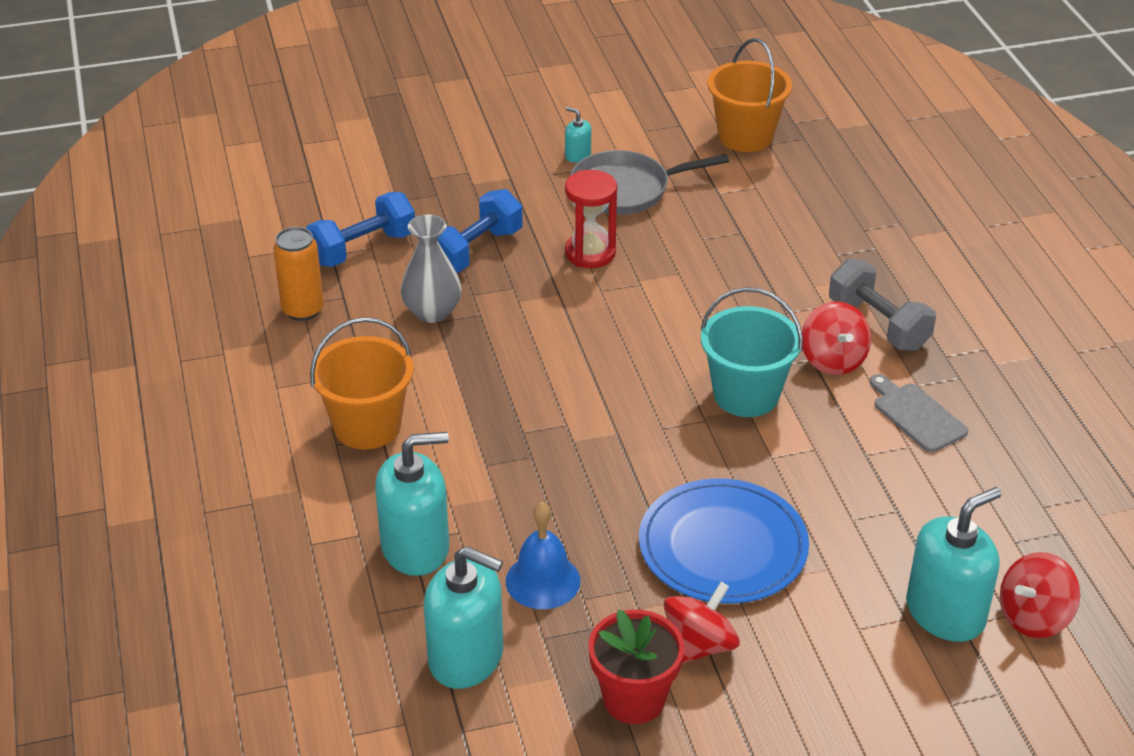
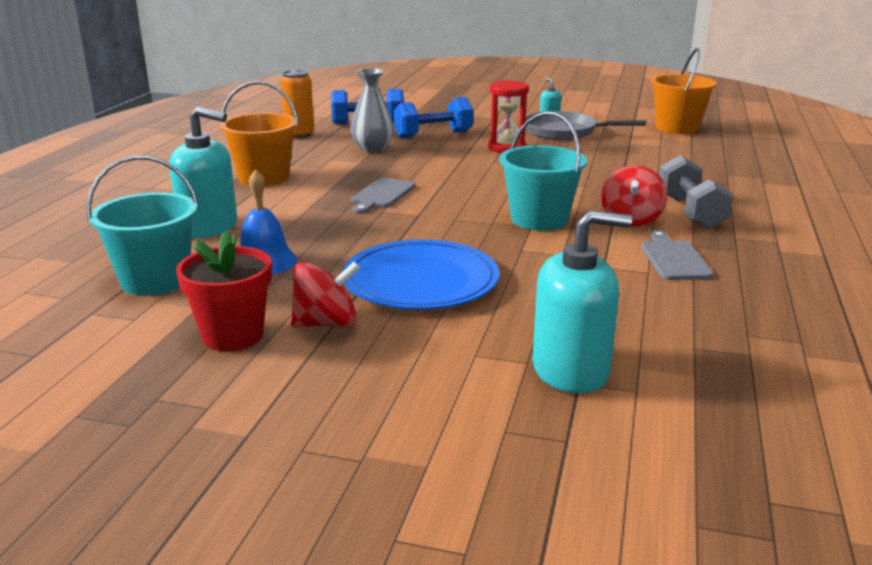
camera: 30 degrees right, 15 degrees down
(466, 657) = (155, 280): turquoise soap dispenser -> turquoise bucket
(542, 410) = (382, 195): none -> grey cutting board
(1033, 617) = (662, 400): red spinning top -> none

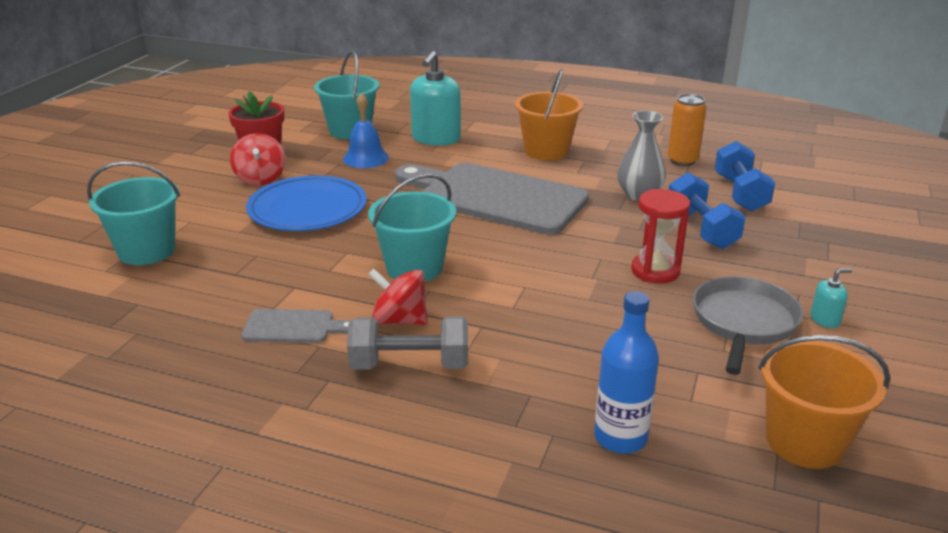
camera: 95 degrees right, 5 degrees up
(382, 195) = (495, 197): grey cutting board -> grey cutting board, size x2.32
(571, 370) = (146, 251): turquoise soap dispenser -> turquoise bucket
(713, 160) = (620, 437): none -> blue bottle

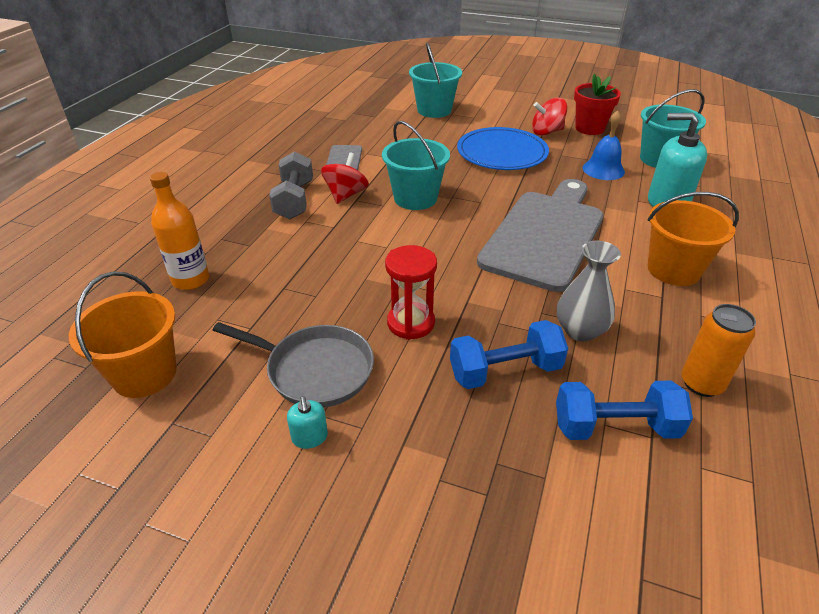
camera: 90 degrees right, 10 degrees up
(620, 437) = (191, 280): blue bottle -> orange bottle

